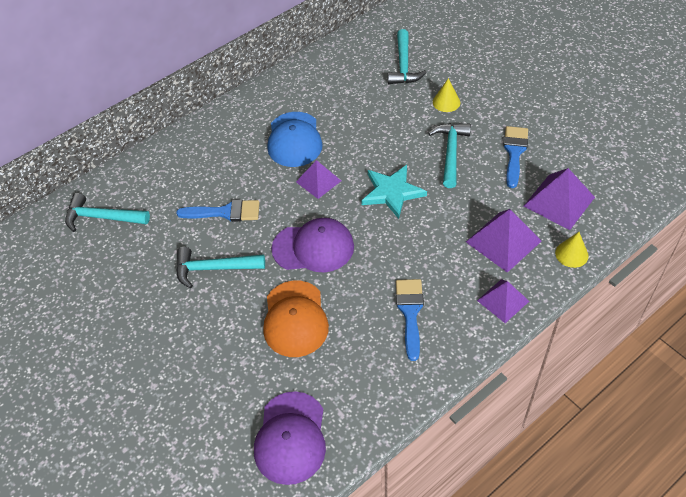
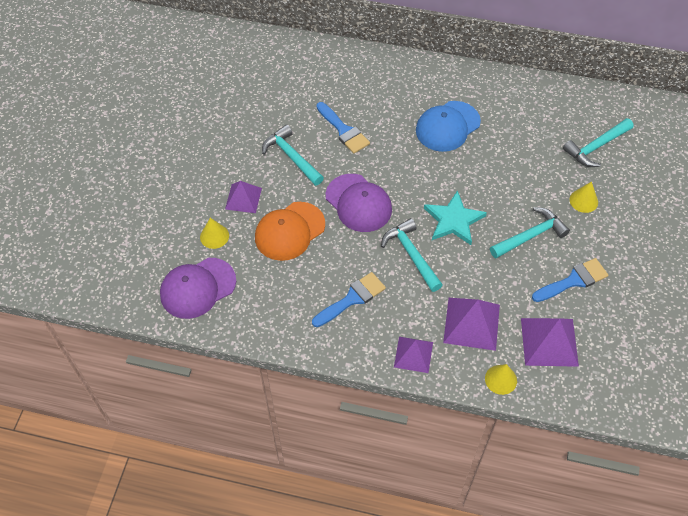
camera: 50 degrees right, 5 degrees up
(102, 217) = (279, 66): turquoise hammer -> turquoise hammer (411, 254)
(243, 387) = (214, 236): none -> yellow cone
(318, 181) = (422, 167): purple pyramid -> purple pyramid (243, 198)

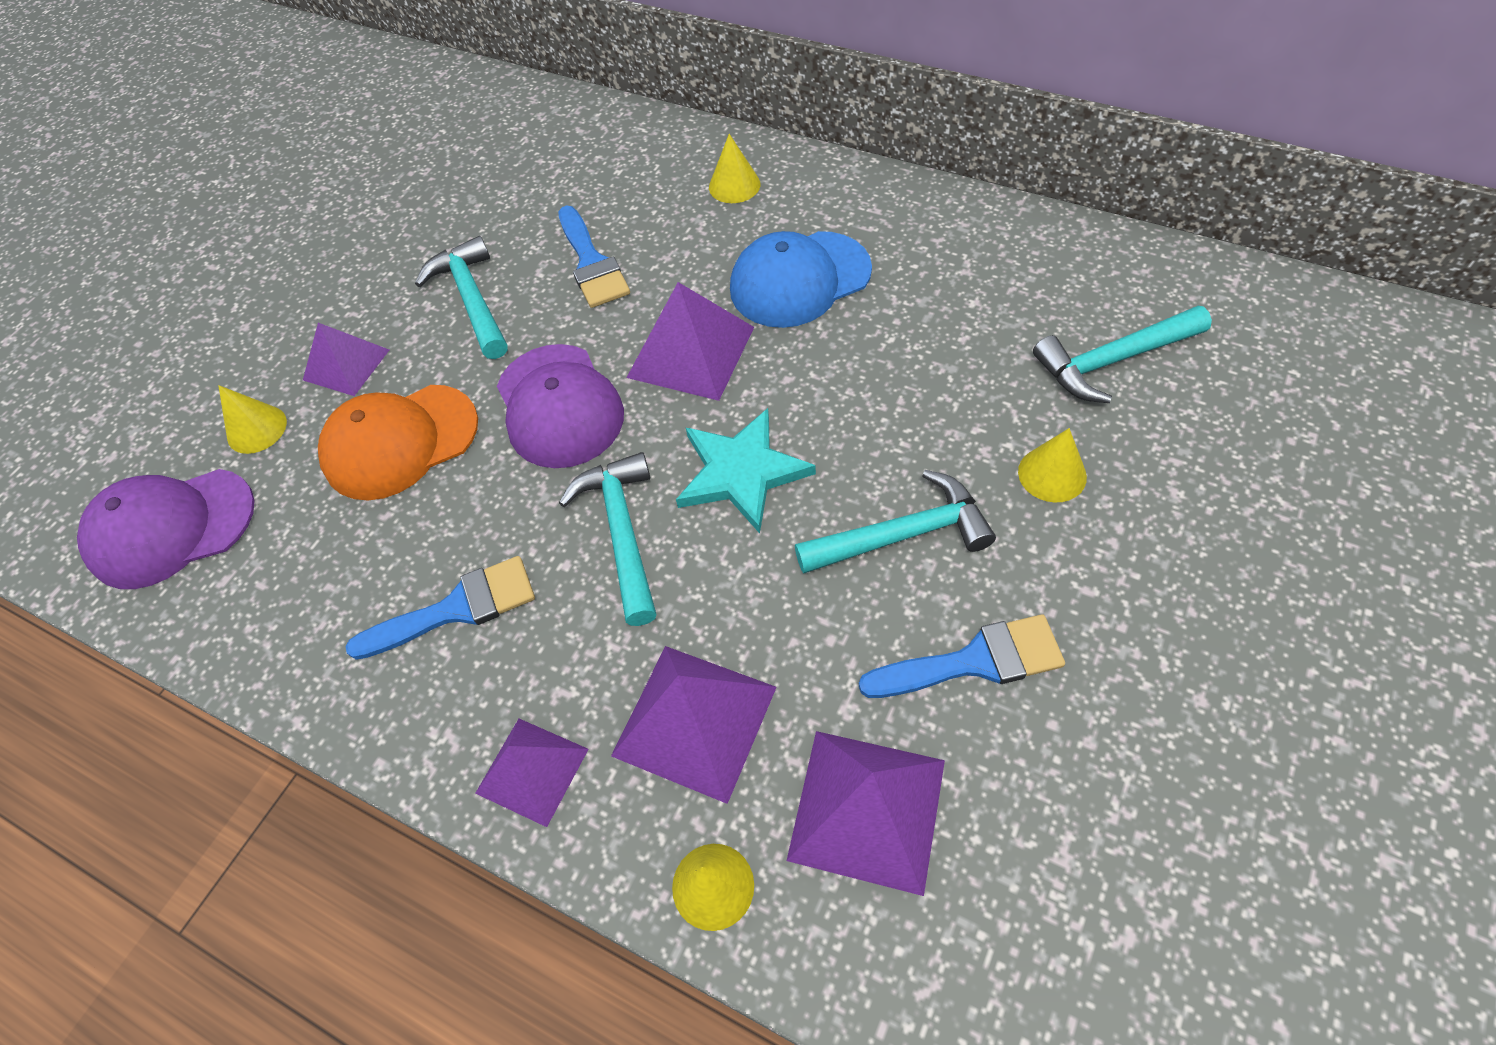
camera: 20 degrees right, 0 degrees up
(398, 81) = (734, 185): none -> yellow cone
(409, 168) = (690, 352): none -> purple pyramid

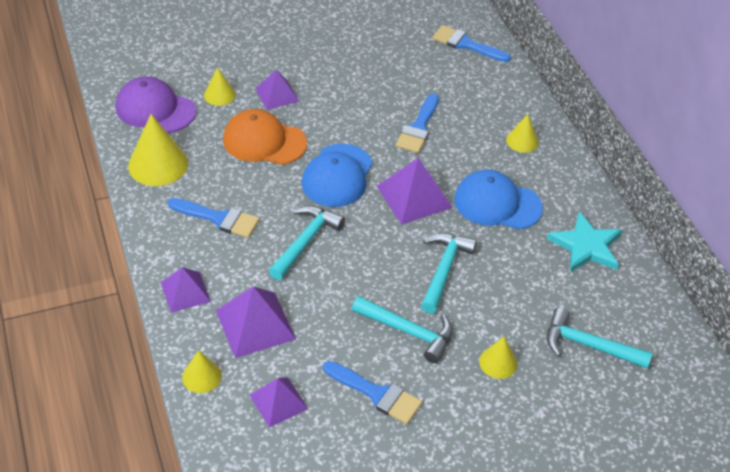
camera: 35 degrees right, 10 degrees down
(266, 608) = (158, 164): none -> yellow cone
(472, 299) = (353, 105): turquoise hammer -> turquoise hammer (444, 270)
(530, 125) = (466, 44): none -> blue brush
(559, 406) = (337, 176): purple cap -> blue cap
(741, 472) = (376, 258): turquoise star -> turquoise star (586, 246)
(867, 809) = (278, 401): purple pyramid -> purple pyramid, size x0.65

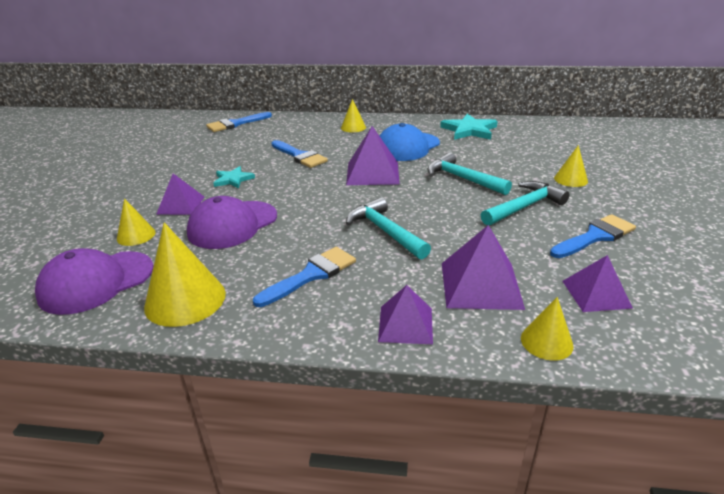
camera: 60 degrees left, 15 degrees down
(264, 141) = (232, 225): orange cap -> purple cap
(337, 176) = (317, 199): blue cap -> none
(340, 104) = (233, 179): none -> turquoise star
(588, 345) = (563, 148): turquoise hammer -> none

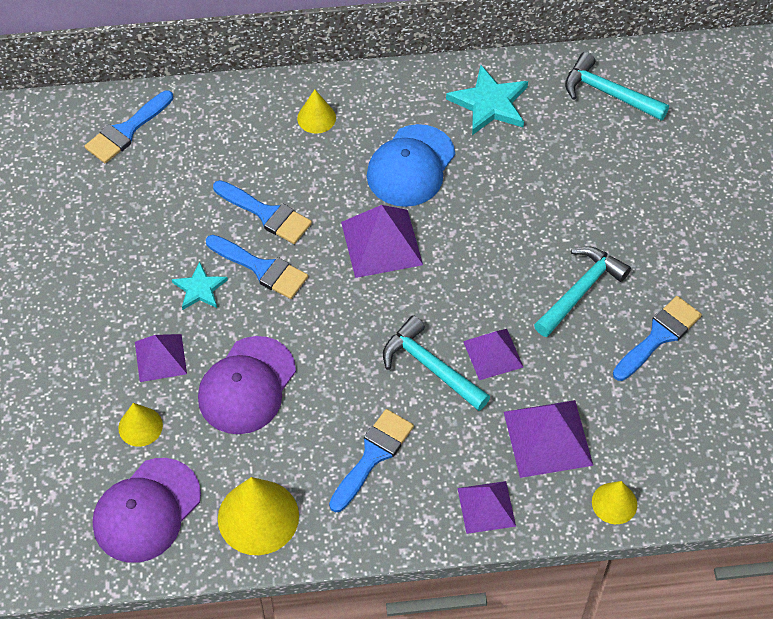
camera: 15 degrees left, 25 degrees up
(281, 175) = (262, 268): none -> blue brush
(462, 178) = (499, 239): turquoise hammer -> turquoise hammer (608, 93)
(570, 179) = (632, 220): yellow cone -> none
(596, 294) = (658, 430): purple pyramid -> purple pyramid (493, 354)

